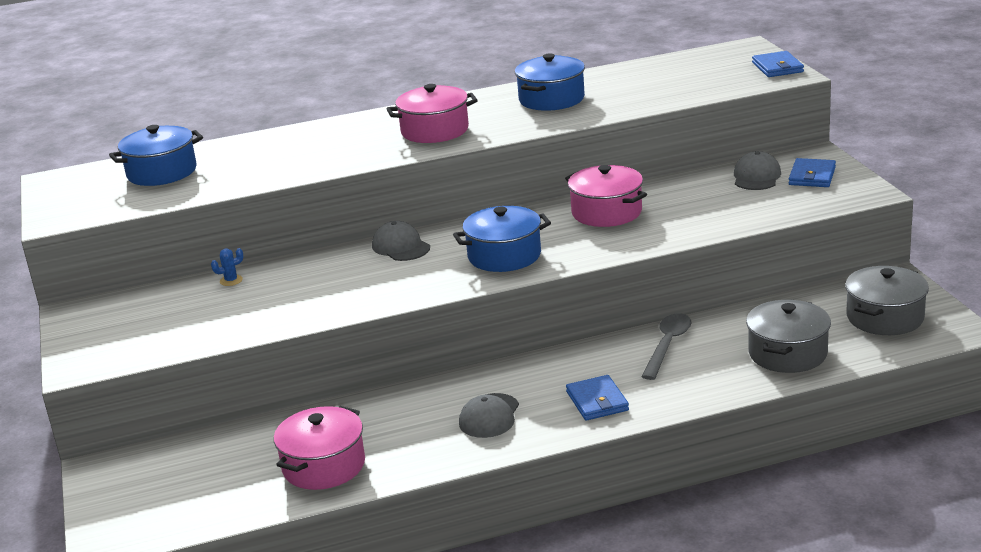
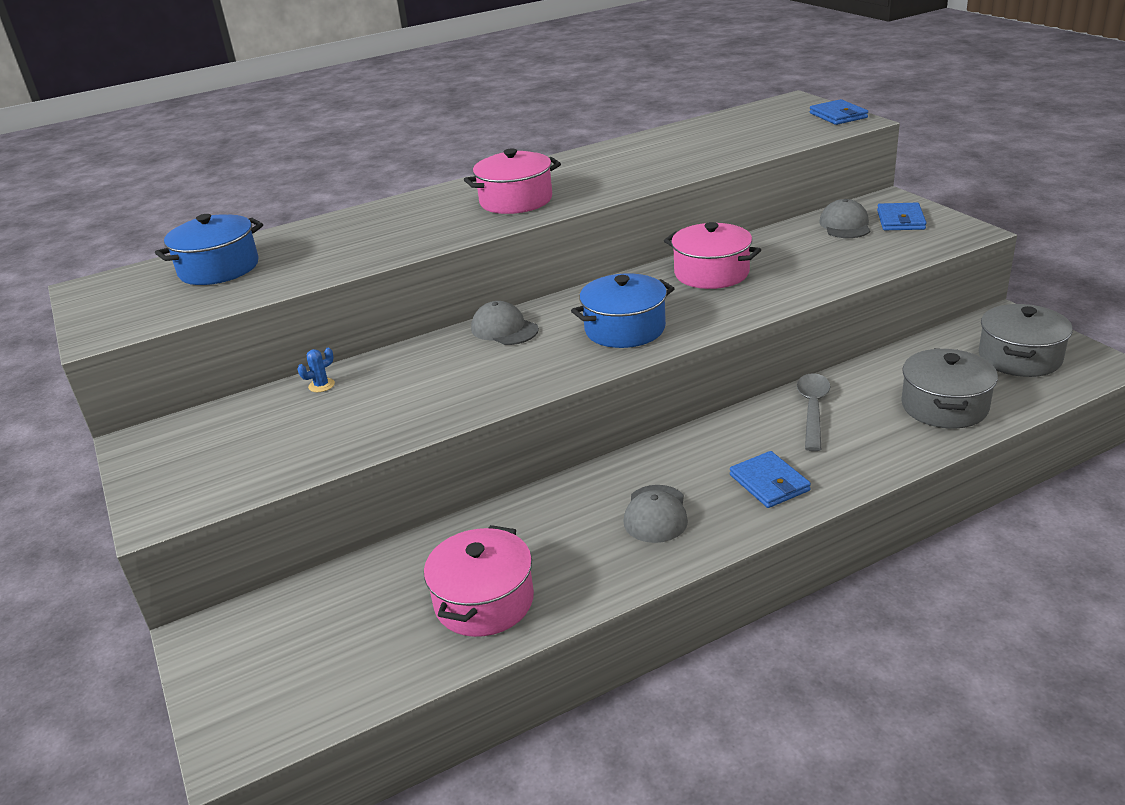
camera: 10 degrees left, 5 degrees up
(551, 99) = (625, 161): blue pot -> none

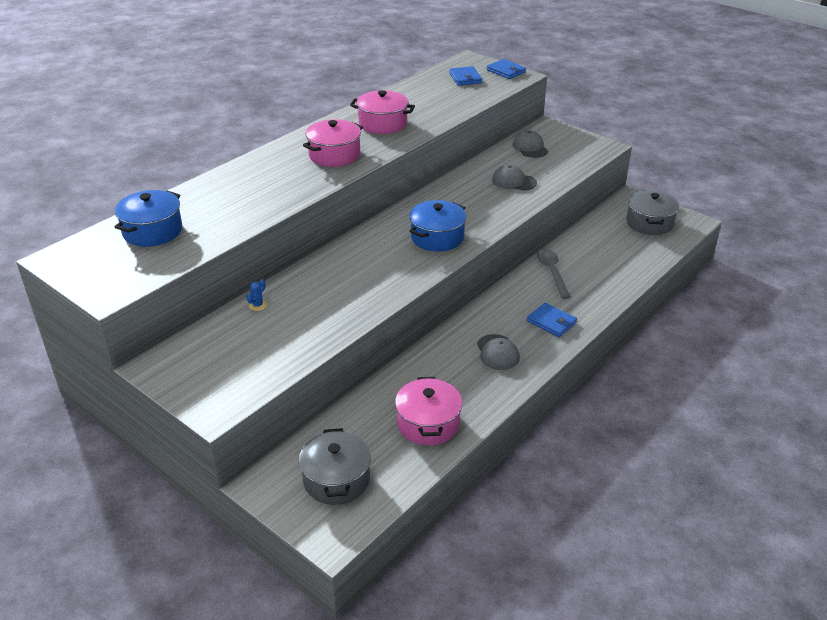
camera: 25 degrees left, 5 degrees up
(504, 329) = (357, 247): grey cap -> grey cap (514, 181)
(711, 273) = (467, 191): pink pot -> pink pot (382, 124)
(900, 220) = (561, 141): blue wallet -> blue wallet (465, 78)
(944, 406) = (623, 259): grey pot -> grey pot (336, 480)

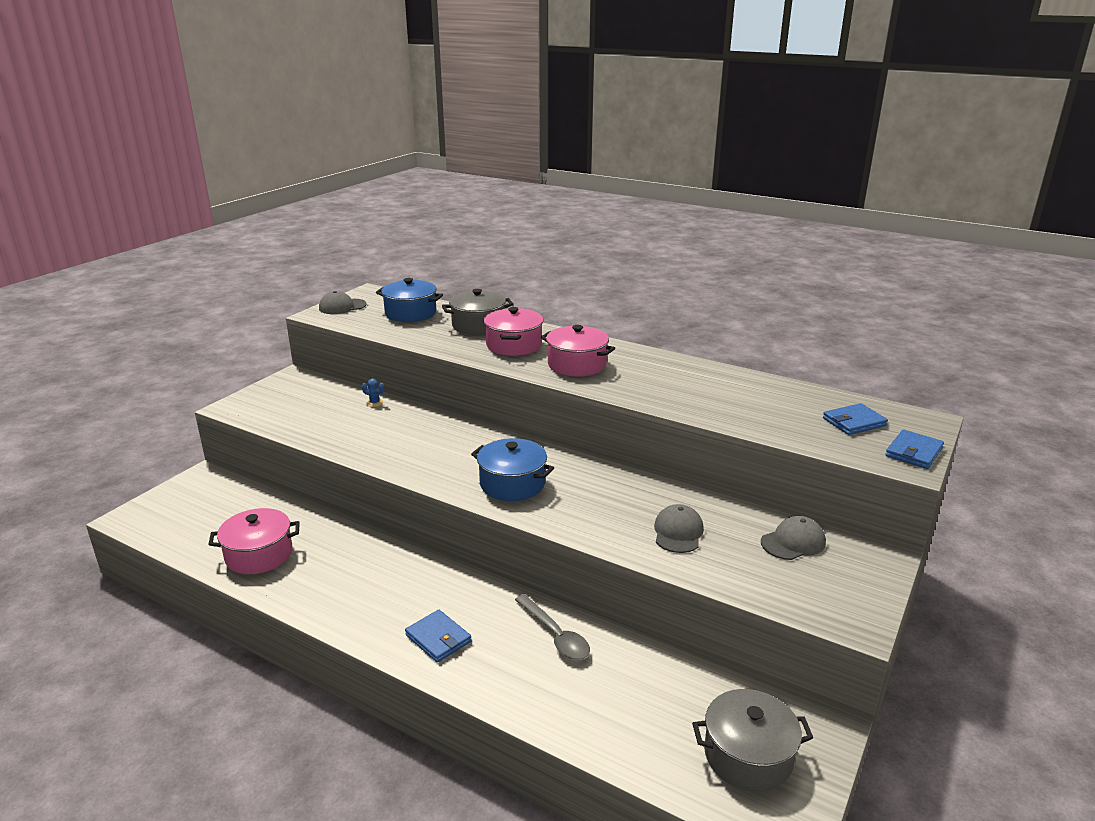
camera: 80 degrees right, 10 degrees down
(336, 480) = (196, 511): grey pot -> grey pot (478, 325)
(382, 124) = (668, 381): pink pot -> pink pot (514, 345)
(497, 352) = (374, 594): grey cap -> grey cap (342, 307)
(551, 322) = (438, 638): blue wallet -> blue wallet turned 75 degrees counterclockwise
(552, 272) = (555, 635): grey spoon -> grey spoon turned 75 degrees clockwise

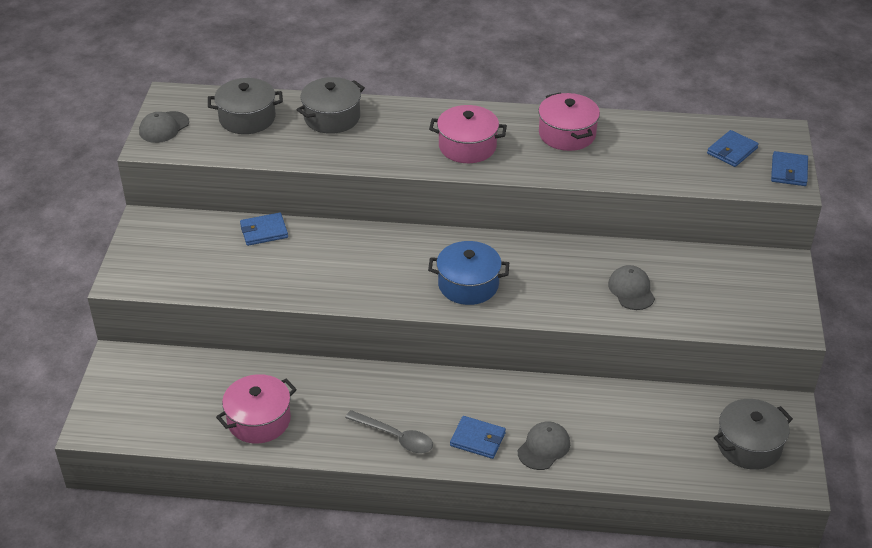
camera: 25 degrees left, 15 degrees up
(374, 403) = (264, 231): blue cactus -> blue wallet
(410, 313) = (247, 118): blue pot -> grey pot
(514, 345) = (389, 136): pink pot -> pink pot (567, 134)
(555, 635) = (564, 404): grey spoon -> grey spoon (395, 437)
(793, 542) = (718, 271): grey cap -> grey cap (544, 447)

